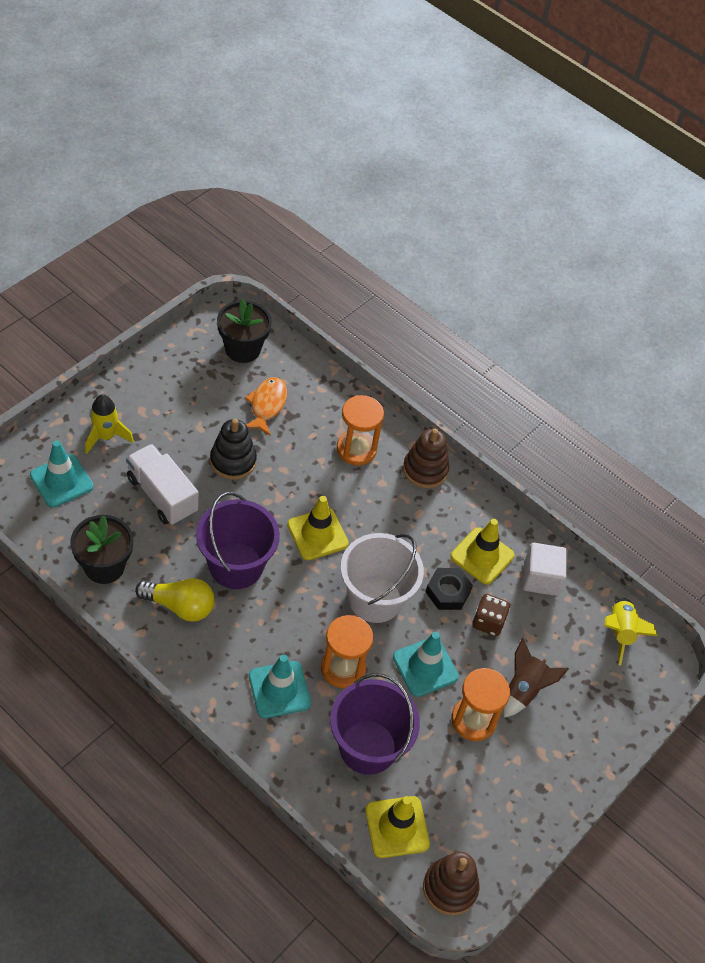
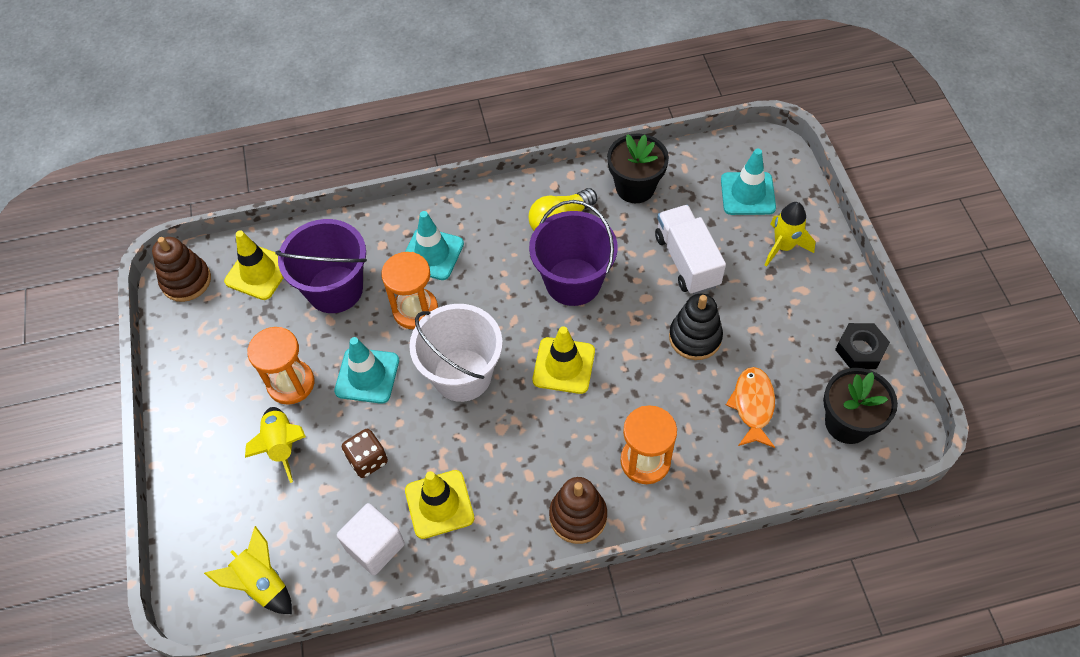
camera: 135 degrees right, 5 degrees up
(162, 495) = (687, 261): white truck -> white truck turned 105 degrees counterclockwise
(267, 405) = (753, 405): orange fish -> orange fish turned 135 degrees counterclockwise
(447, 592) = (424, 444): black nut -> black nut (860, 350)
(524, 690) = (282, 445): brown rocket -> yellow rocket

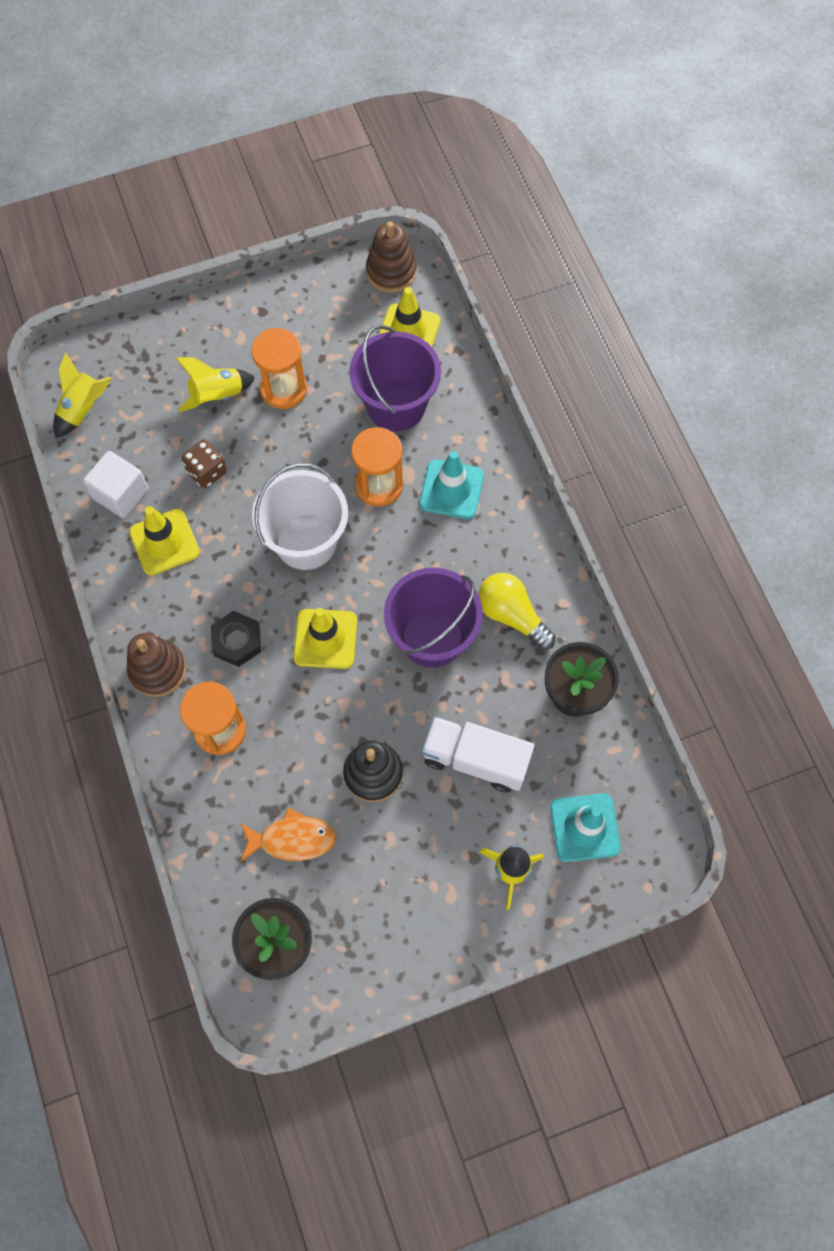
camera: 80 degrees right, 10 degrees up
(367, 376) = (298, 454): turquoise traffic cone -> none
(687, 261) = (475, 759): white truck -> white truck turned 135 degrees counterclockwise
(860, 350) = (374, 962): black nut -> black nut (237, 641)

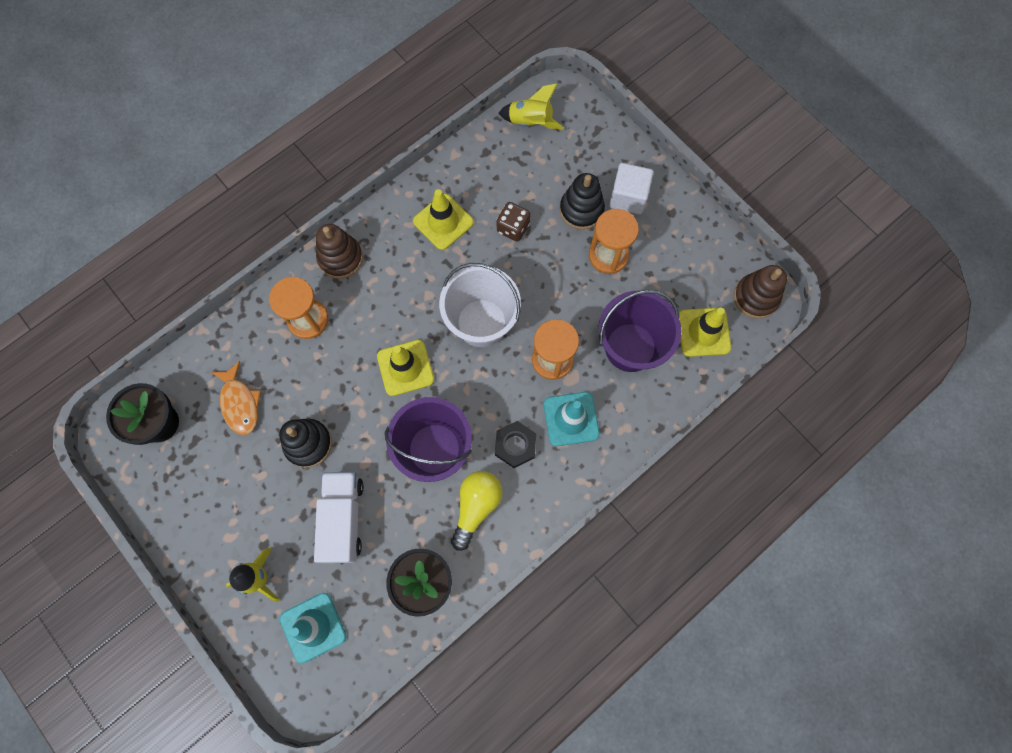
camera: 70 degrees right, 5 degrees up
(121, 494) = (471, 176): white cube -> white cube (628, 197)
(217, 396) = (581, 210): yellow rocket -> black stacking toy
(237, 641) = (381, 304): black nut -> black nut (515, 445)

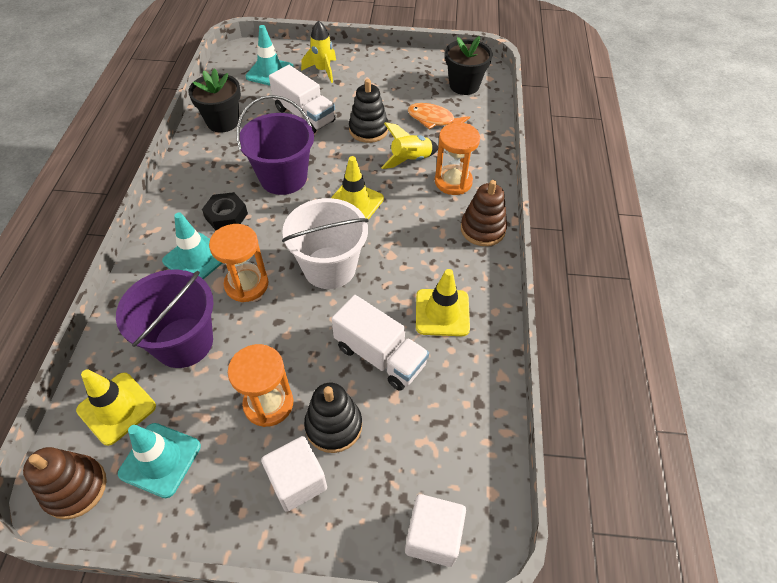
camera: 135 degrees right, 20 degrees down
(476, 507) = (223, 170): yellow light bulb -> none
(513, 228) = (380, 356): brown dice -> white truck
(530, 122) = (473, 473): yellow rocket -> yellow rocket (410, 160)
(582, 114) = (433, 536): none -> white cube
(697, 274) = (160, 460): none -> turquoise traffic cone

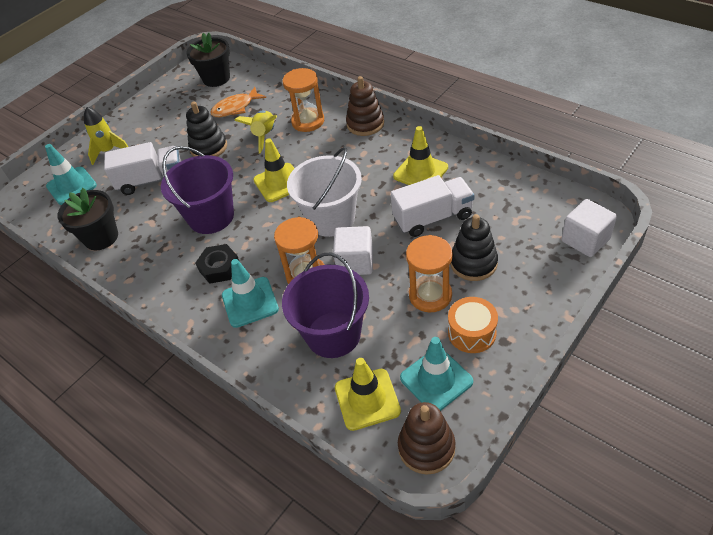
camera: 50 degrees left, 5 degrees down
(234, 467) = (472, 333): none -> orange drum
(297, 481) = (505, 298): white cube -> white cube (355, 262)

